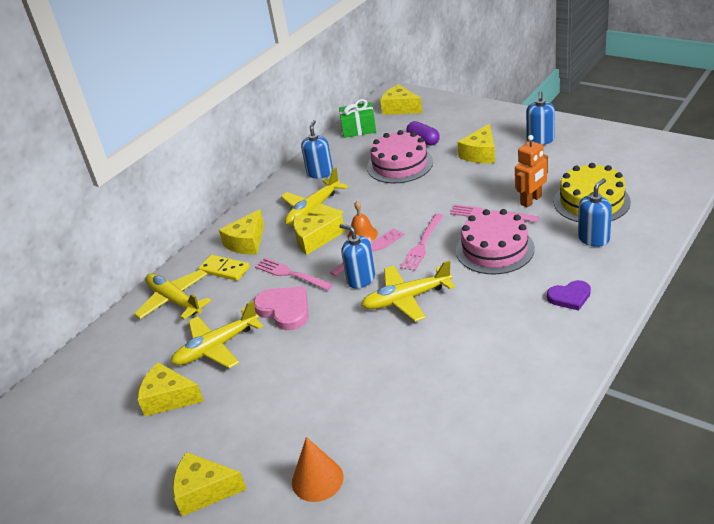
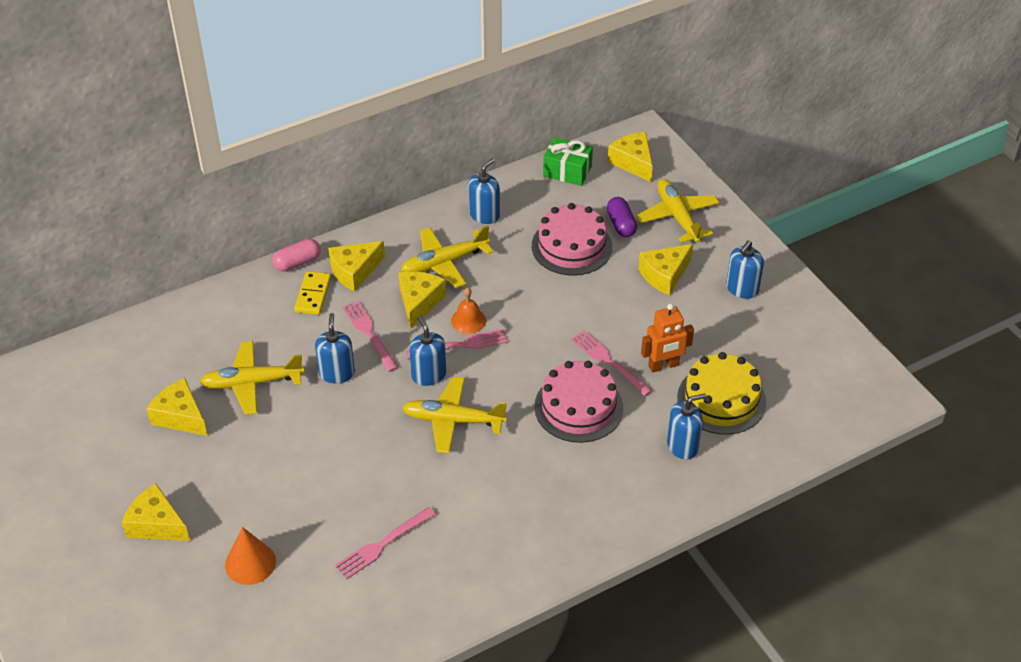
camera: 20 degrees right, 10 degrees up
(174, 300) = (247, 308): yellow plane -> yellow plane (677, 217)
(195, 255) = (297, 262): none -> pink capsule
(224, 270) = (313, 295): yellow domino -> yellow domino turned 45 degrees clockwise
(285, 310) = (337, 373): pink heart -> blue soap dispenser
(314, 239) = (419, 302): yellow cheese -> yellow cheese turned 90 degrees clockwise
(422, 244) = (515, 363): pink fork -> pink fork (383, 544)
(569, 297) = (601, 500): purple heart -> none

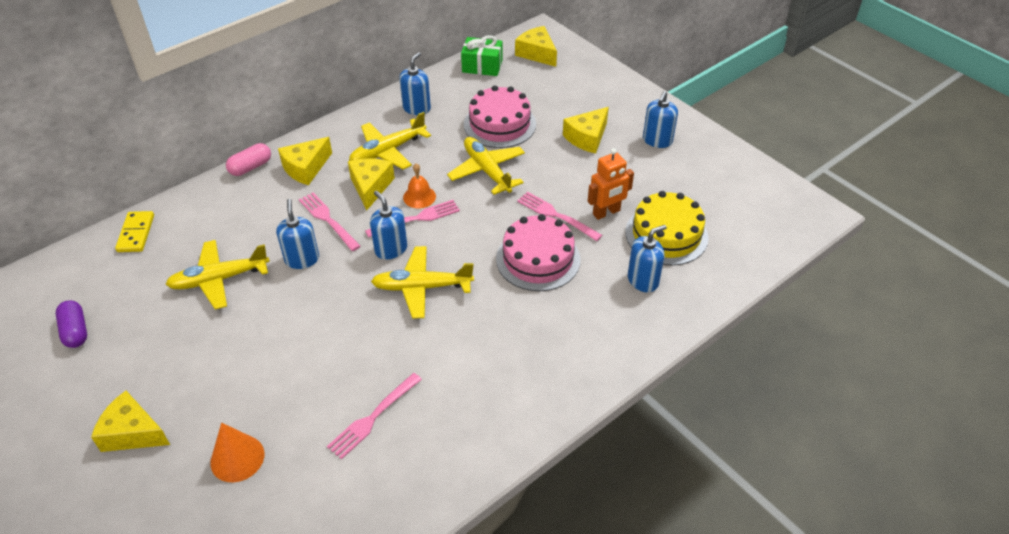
camera: 10 degrees left, 0 degrees up
(180, 416) = (149, 321): yellow cheese -> none
(313, 295) = (269, 193): yellow domino -> yellow domino (136, 233)
(621, 224) = (538, 102): purple capsule -> purple capsule (75, 331)
(677, 217) = (586, 90): yellow plane -> yellow plane (487, 171)

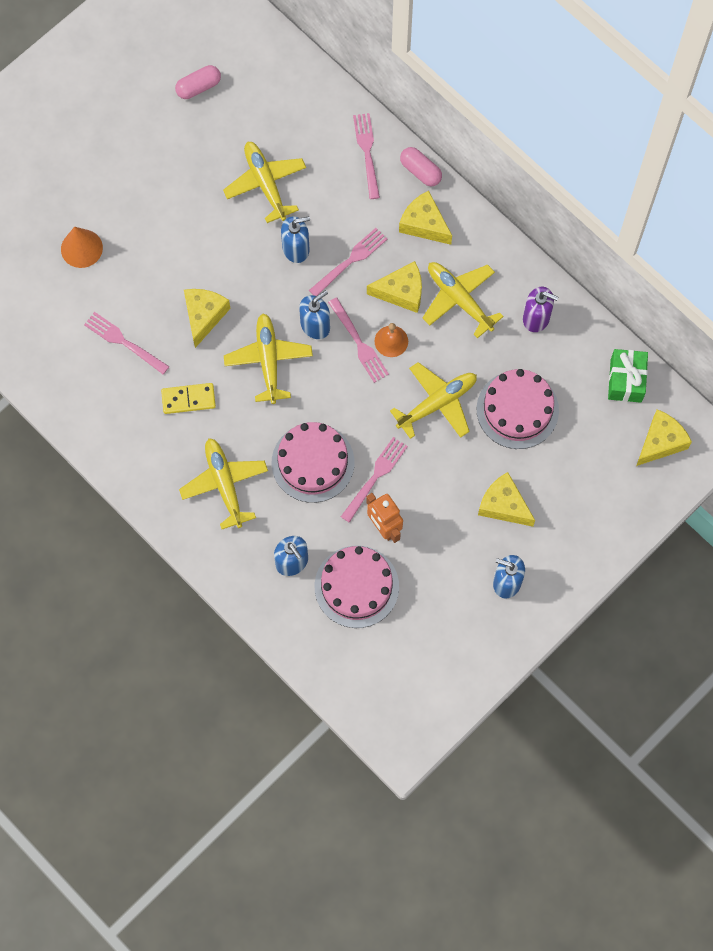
camera: 85 degrees right, 25 degrees up
(75, 331) = (198, 87): purple capsule -> pink capsule
(133, 432) = (101, 165): yellow cheese -> yellow cheese (204, 316)
(136, 233) = (317, 95): yellow domino -> yellow domino (188, 399)
(216, 201) = (367, 152): none -> pink fork
(416, 108) = (536, 318): blue soap dispenser -> purple soap dispenser
(557, 330) = (224, 484): none -> yellow plane
(666, 235) = (356, 586): yellow cake -> pink cake

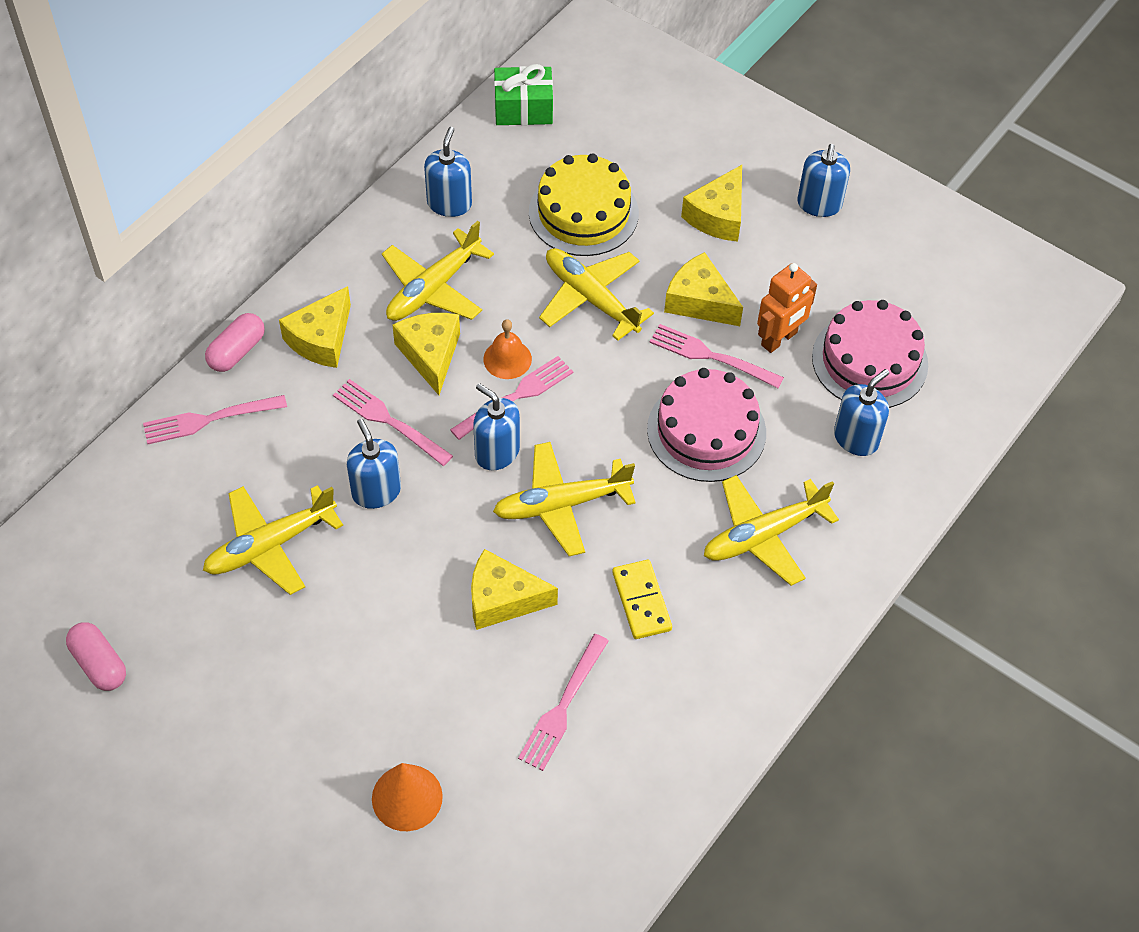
camera: 100 degrees left, 15 degrees down
(517, 410) = (583, 212): pink cake -> yellow cake
(536, 318) = (449, 203): purple soap dispenser -> blue soap dispenser
(660, 442) = (599, 71): yellow cheese -> yellow cheese (699, 301)

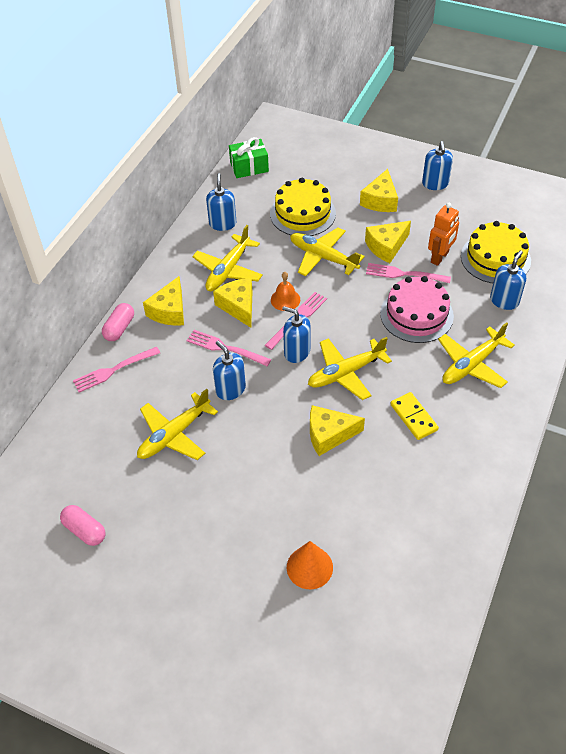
camera: 10 degrees left, 5 degrees down
(563, 706) = (388, 489): pink fork -> none
(699, 301) = (386, 246): yellow cheese -> yellow cheese turned 60 degrees counterclockwise
(869, 361) = (495, 258): pink cake -> yellow cake

